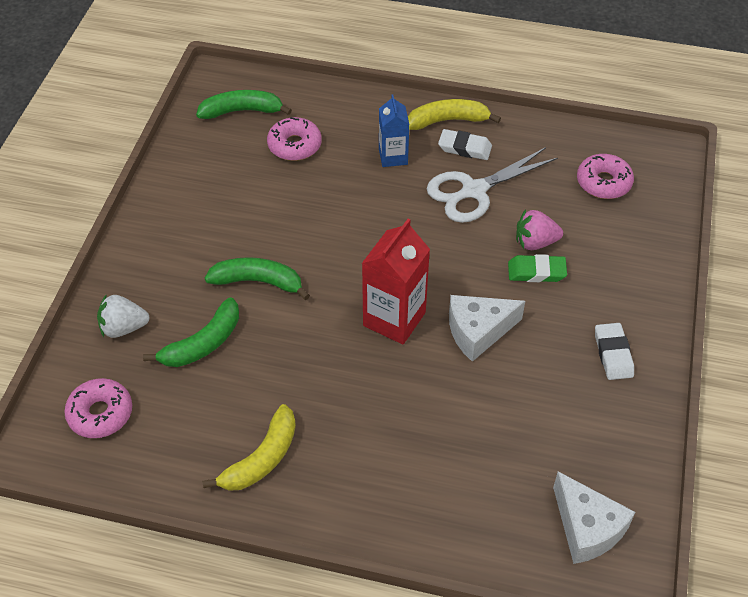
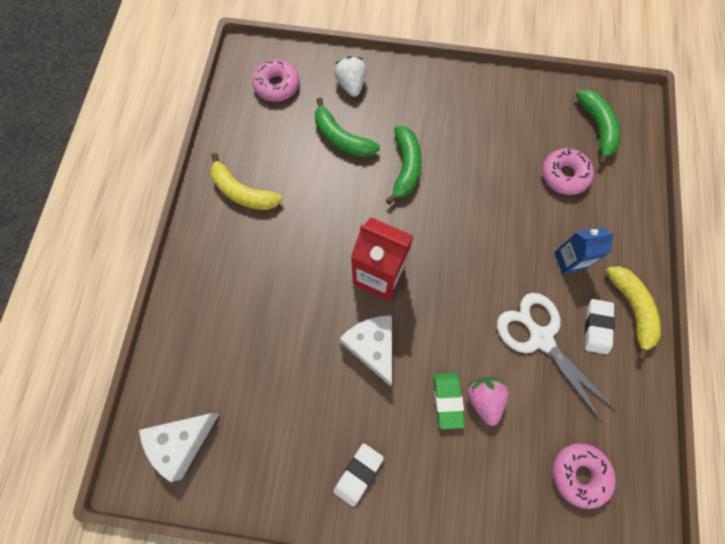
camera: 85 degrees right, 20 degrees up
(613, 354) = (358, 474): white eraser -> white eraser turned 45 degrees counterclockwise

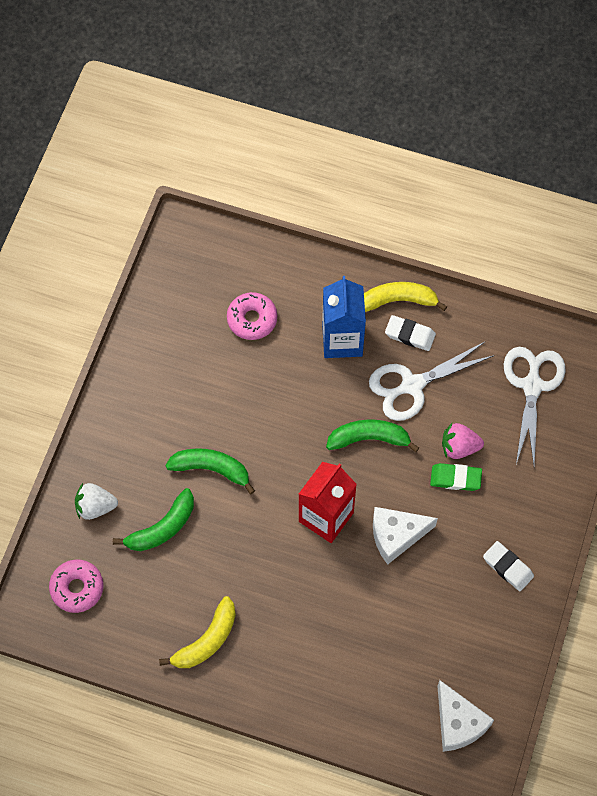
camera: 80 degrees left, 5 degrees down
(569, 260) = (342, 340): blue carton -> blue carton, size x1.60
(579, 474) = (532, 385): pink donut -> white scissors
(597, 128) = (205, 274): green banana -> green banana (369, 438)

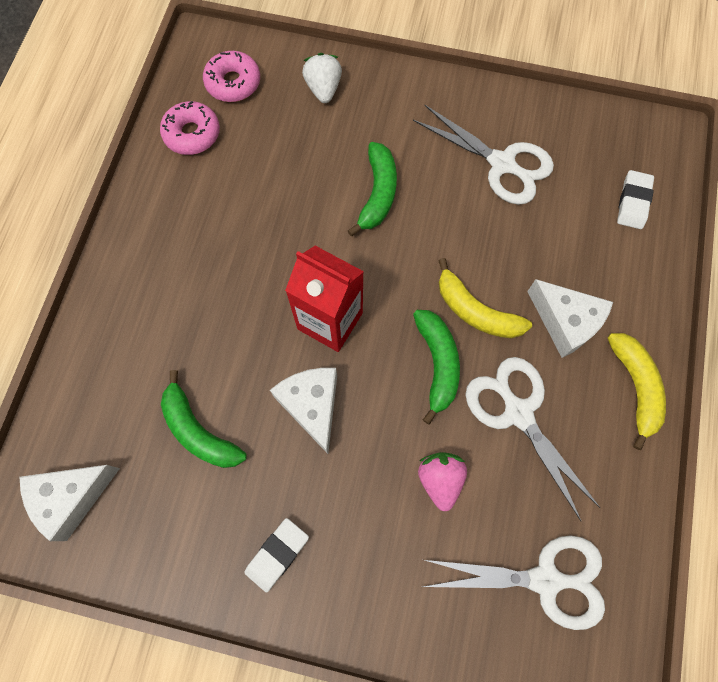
camera: 85 degrees right, 5 degrees up
(162, 528) = (304, 152): green banana -> green banana (199, 430)
(194, 365) = (502, 164): none -> white scissors
(206, 640) = (177, 208): yellow banana -> yellow banana (475, 311)
(252, 319) = (572, 218): pink donut -> pink donut (192, 134)
(342, 340) = (565, 322): blue carton -> white cheese
(410, 335) = (589, 405): white eraser -> white eraser (633, 202)
(455, 478) = (395, 477): green eraser -> none

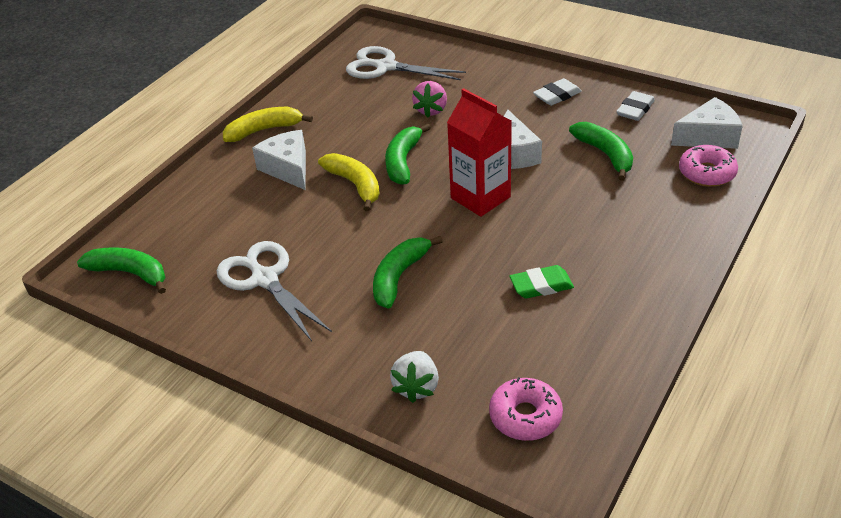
camera: 160 degrees left, 30 degrees down
(192, 134) = (585, 368): pink donut -> pink donut (706, 173)
(242, 212) = (541, 285): none -> green eraser
(518, 412) = (357, 130): white scissors -> none
(631, 143) = (130, 273): none -> green banana
(633, 202) = (169, 230): white eraser -> white eraser (635, 109)
(635, 387) = (264, 130): yellow banana -> yellow banana turned 60 degrees clockwise

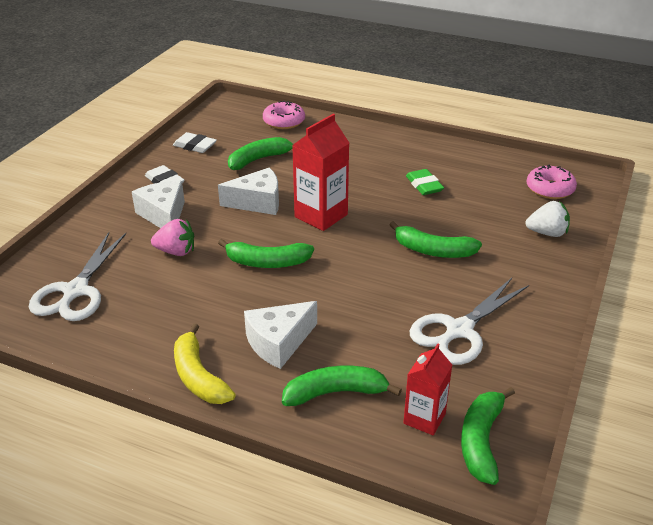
camera: 100 degrees left, 5 degrees down
(168, 243) = (424, 418): none -> red carton
(217, 197) = (336, 393): none -> green banana
(355, 185) = (307, 289): yellow banana -> none
(708, 137) = (237, 119): white cheese -> white cheese (163, 215)

